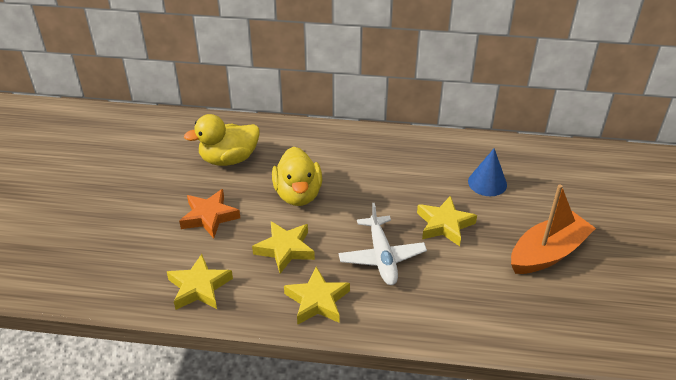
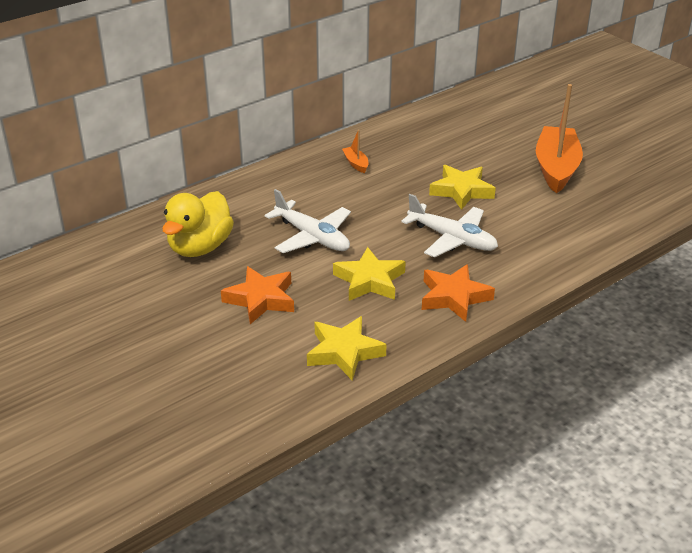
camera: 45 degrees left, 5 degrees down
(298, 194) = (312, 237): yellow duck -> white plane
(317, 301) = (454, 297): yellow star -> orange star
(403, 158) = (356, 163): none -> orange boat
(487, 183) = (447, 146): blue cone -> none

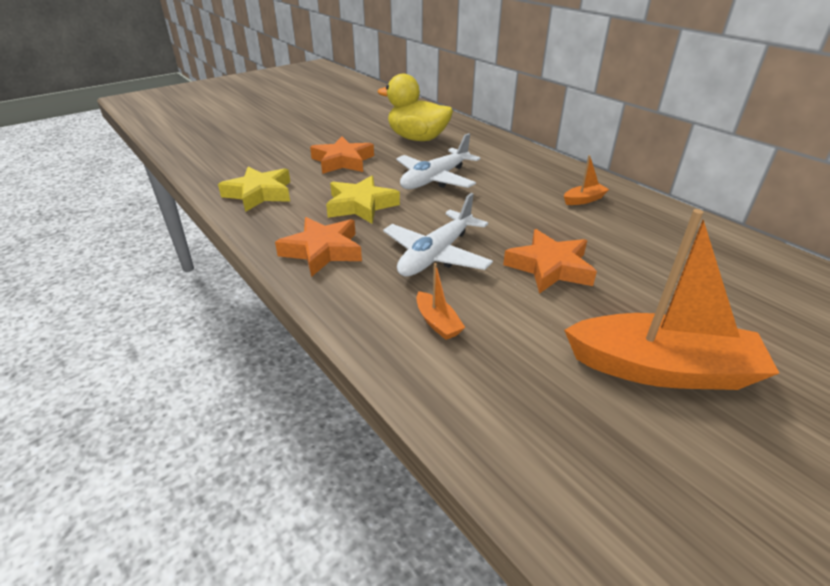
camera: 90 degrees right, 0 degrees up
(461, 191) = (549, 267): yellow star -> orange star
(535, 240) = (437, 323): none -> orange boat

